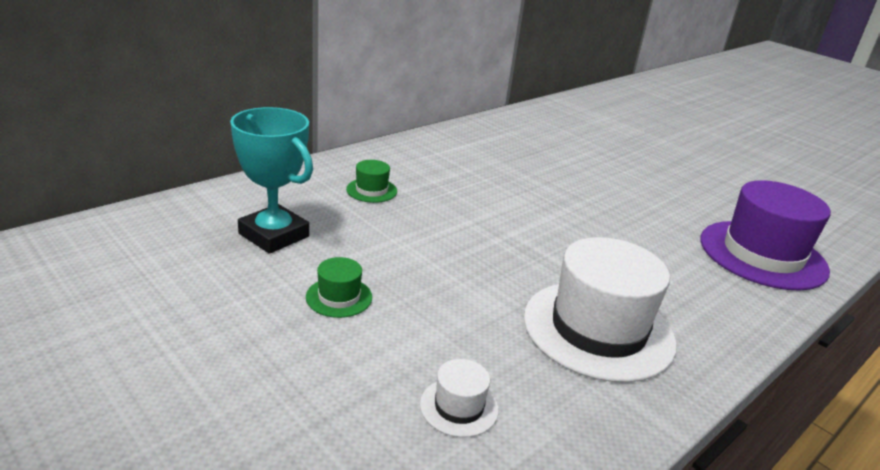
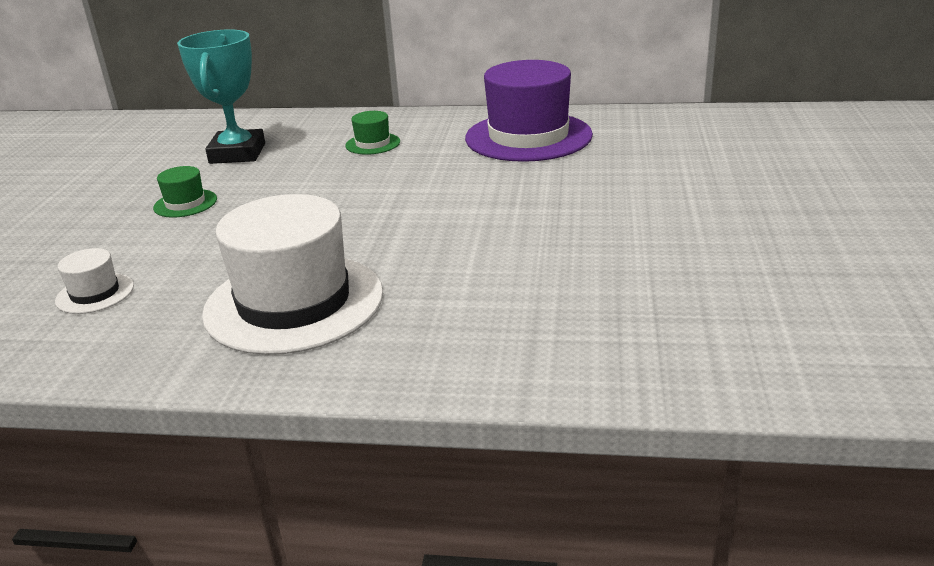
camera: 55 degrees right, 0 degrees up
(762, 254) = (654, 334): purple hat -> purple hat (528, 137)

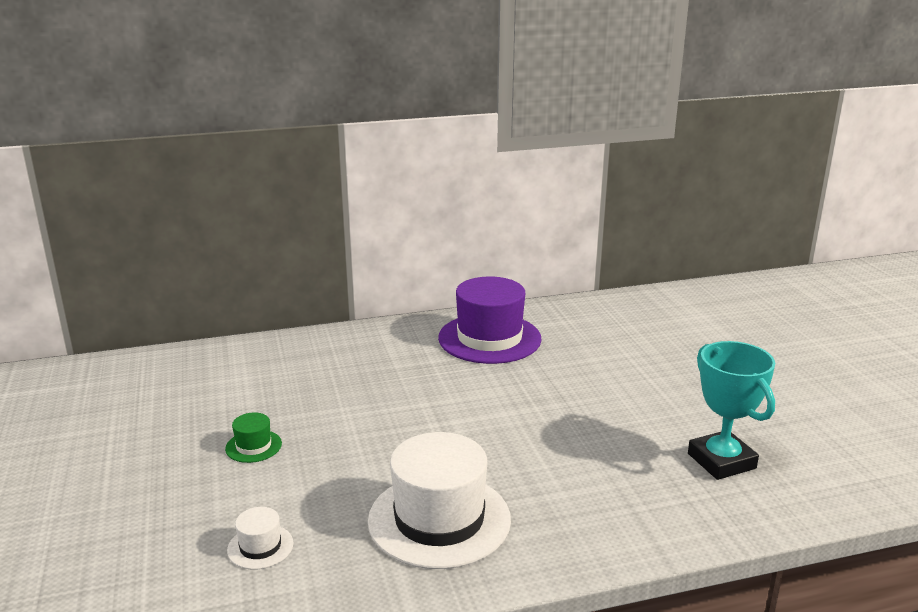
camera: 25 degrees left, 5 degrees down
(237, 153) = (251, 388): turquoise trophy -> turquoise trophy (721, 461)
(373, 144) = (367, 361): green hat -> none

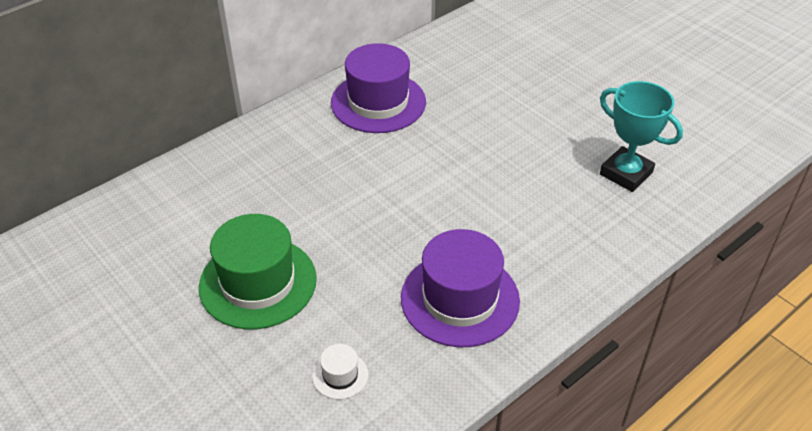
camera: 25 degrees left, 20 degrees up
(253, 446) = (258, 282): green hat -> green hat, size x2.29
(439, 519) = (460, 299): white hat -> purple hat

